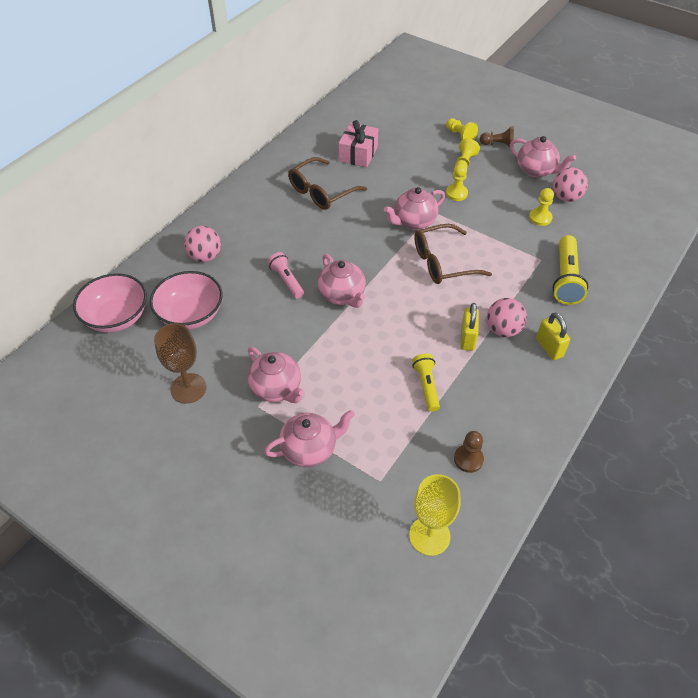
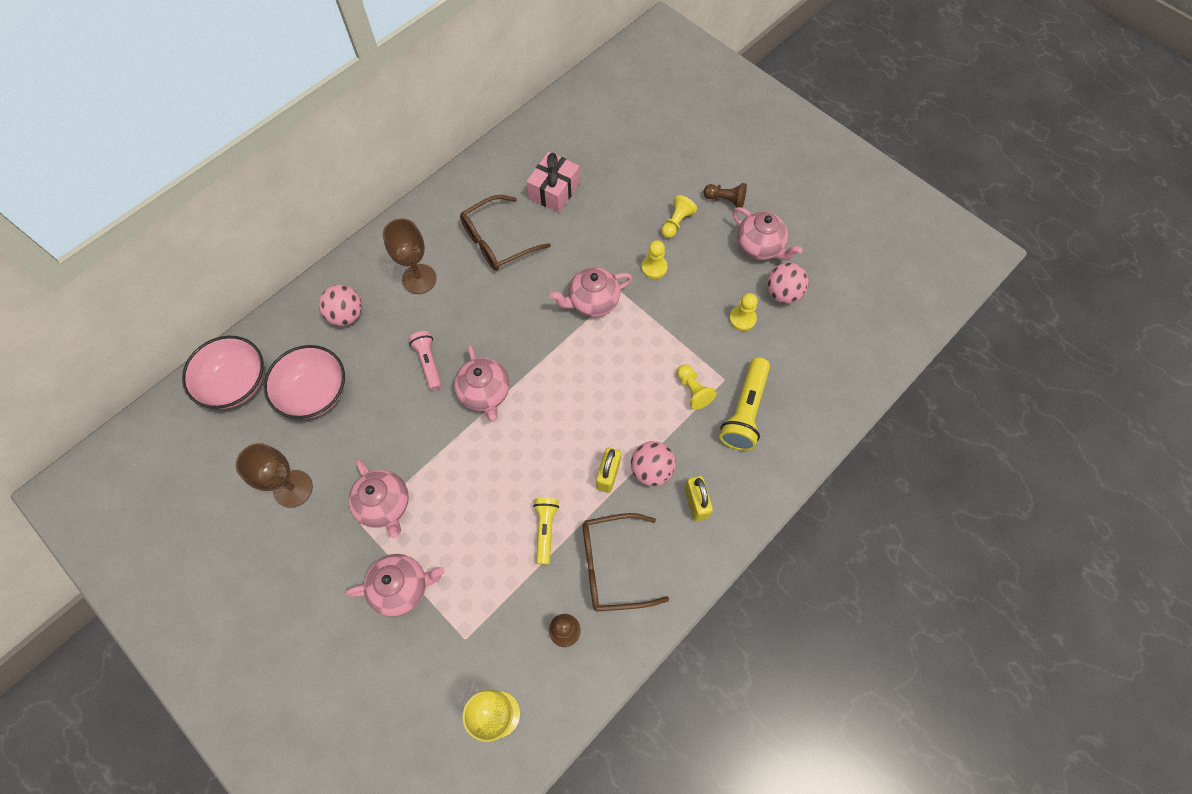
camera: 10 degrees right, 15 degrees up
(262, 224) = (419, 279): none -> brown goblet
(442, 262) = (610, 365): brown glasses -> brown glasses (612, 565)
(460, 135) = (683, 179): yellow pawn -> yellow pawn (693, 390)

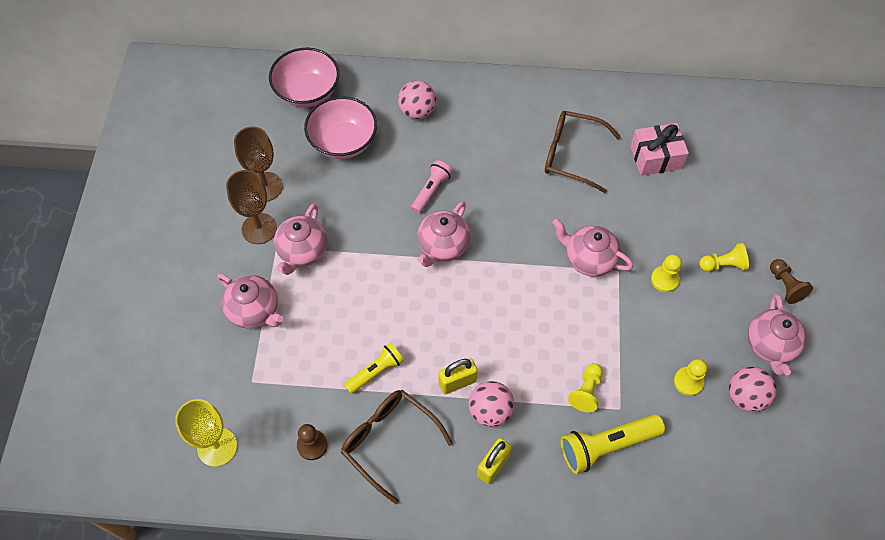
camera: 50 degrees right, 5 degrees down
(419, 279) = (489, 131): brown goblet -> brown goblet (259, 228)

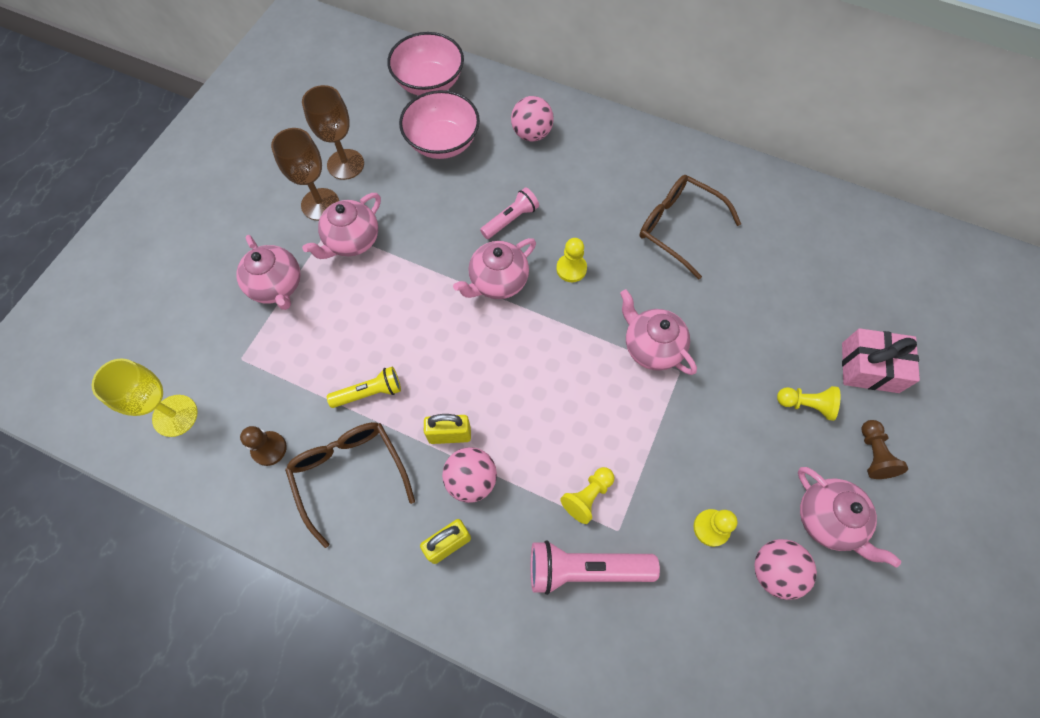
camera: 20 degrees right, 5 degrees up
(606, 446) = (585, 569): yellow flashlight -> pink flashlight
(655, 157) = (773, 258): pink gift -> pink gift (870, 367)
(664, 279) = (729, 399): yellow pawn -> yellow pawn (571, 269)
(770, 346) = (827, 520): pink teapot -> pink teapot turned 60 degrees counterclockwise

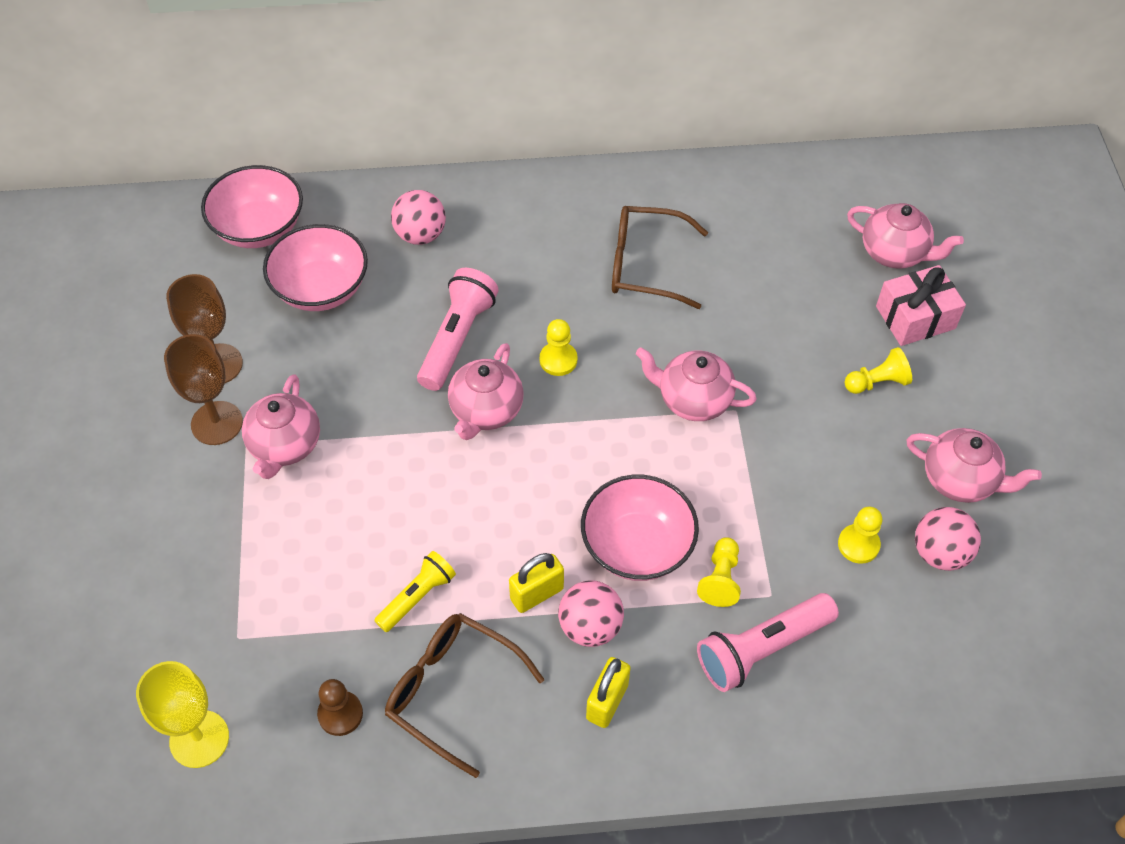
camera: 30 degrees left, 10 degrees down
(277, 286) = (227, 538): pink teapot -> pink teapot (894, 253)
(510, 219) = (457, 338): pink flashlight -> pink flashlight, size x1.58
(542, 437) = (637, 546): none -> pink bowl
(873, 454) = (965, 398): brown pawn -> none

